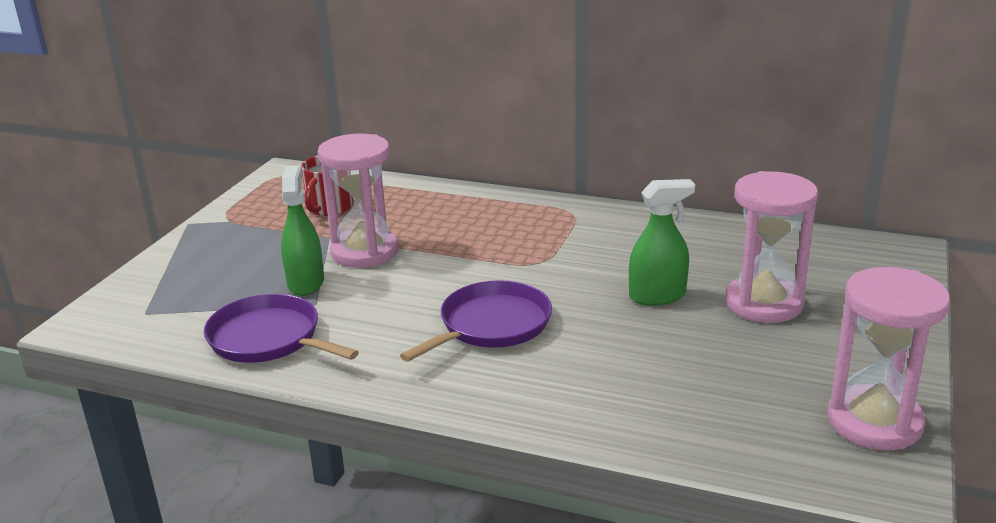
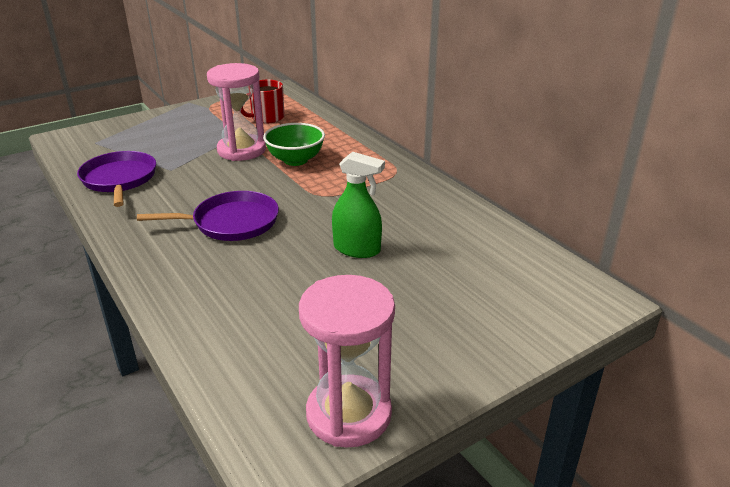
camera: 35 degrees right, 5 degrees up
(306, 283) = (185, 156): green spray bottle -> none
(447, 239) = (295, 160): none -> green bowl
(764, 303) = (419, 288): pink hourglass -> none

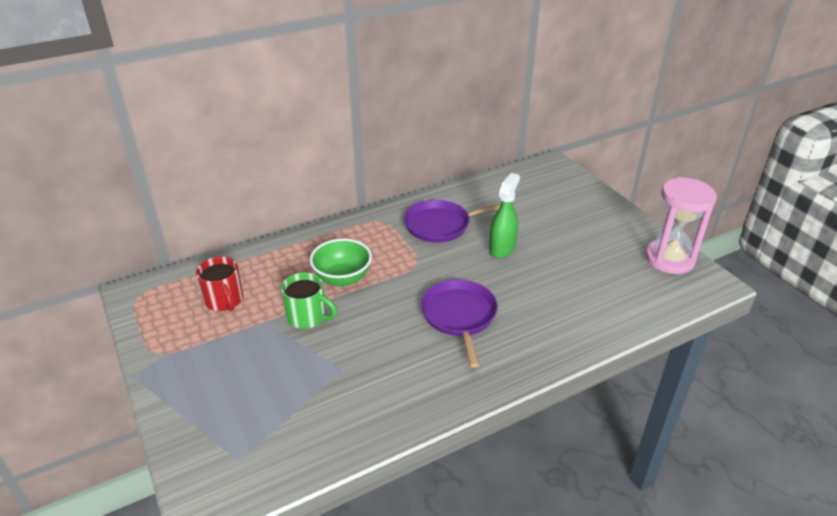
camera: 85 degrees left, 5 degrees up
(119, 179) = (358, 412): purple pan -> purple pan (441, 225)
(241, 150) = (308, 317): pink hourglass -> green mug

